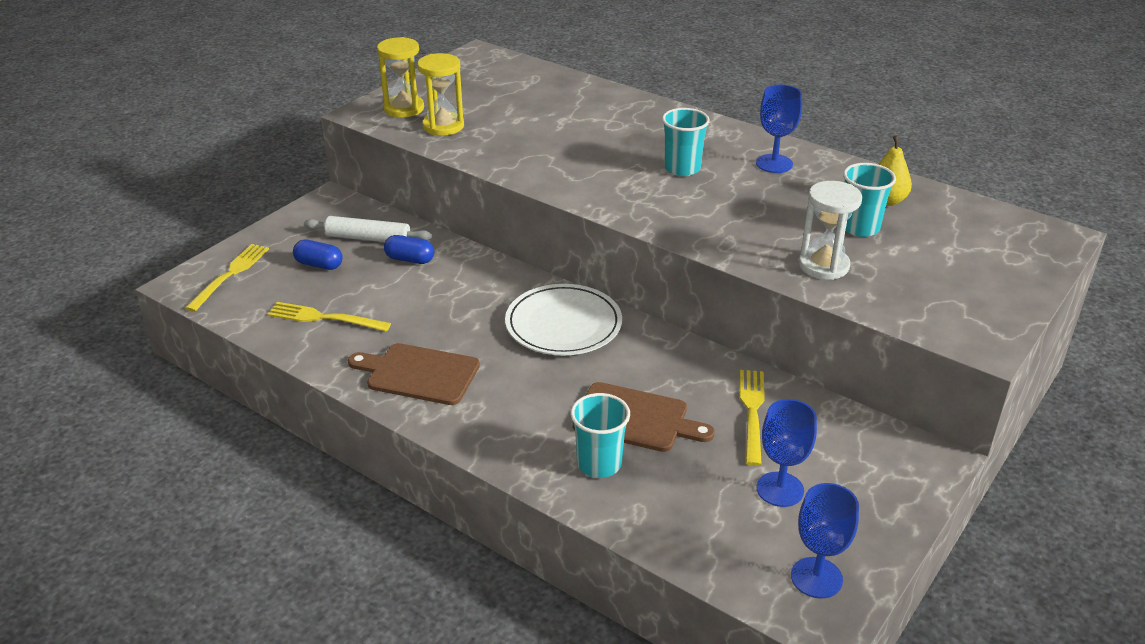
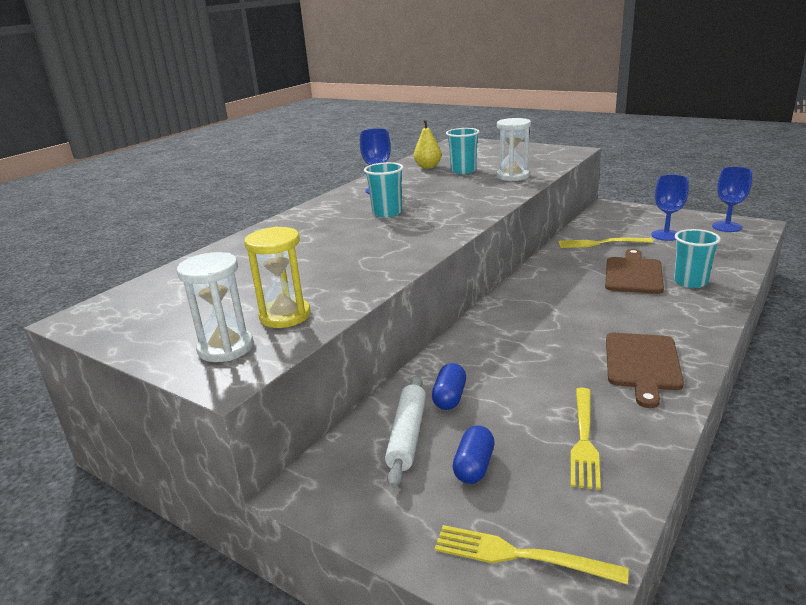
camera: 90 degrees left, 10 degrees down
(404, 108) = (225, 348): yellow hourglass -> white hourglass
(563, 324) = (534, 306): white plate -> none

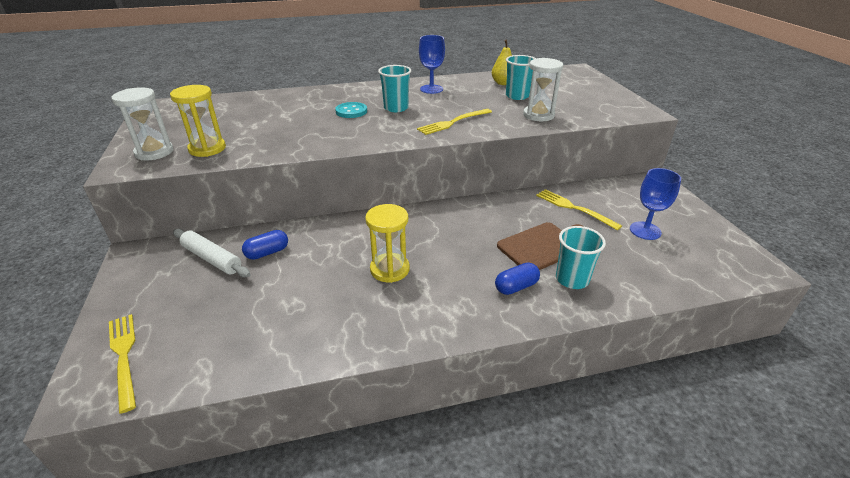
camera: 40 degrees right, 10 degrees up
(352, 230) = (351, 111): none -> turquoise button
(407, 435) = (212, 259): white rolling pin -> white rolling pin turned 75 degrees clockwise
(474, 466) = (200, 298): blue capsule -> blue capsule (516, 287)
(575, 345) = (390, 269): none -> yellow hourglass
(584, 440) = (267, 328): yellow fork -> yellow fork (452, 122)
(642, 364) = (398, 311): brown cutting board -> none
(727, 227) = (725, 254): blue goblet -> none

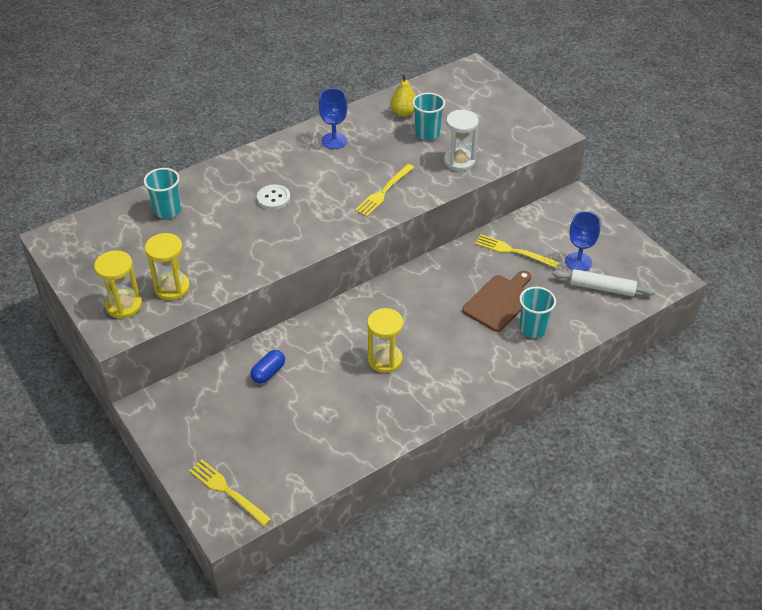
camera: 20 degrees left, 10 degrees up
(154, 152) = (124, 305): white hourglass -> yellow hourglass
(212, 259) = (223, 392): white rolling pin -> white rolling pin (602, 288)
(351, 111) = (273, 198): turquoise button -> white button
(396, 108) = (315, 182): turquoise cup -> turquoise cup (167, 210)
(516, 287) = (493, 347): blue capsule -> none

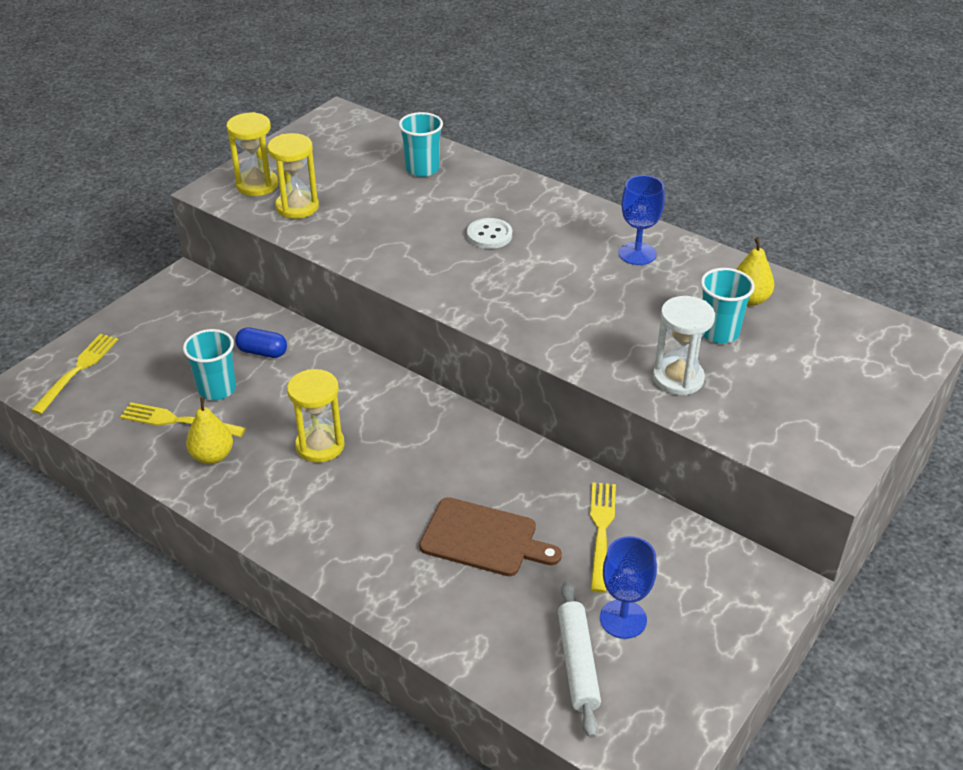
camera: 70 degrees right, 5 degrees down
(368, 419) = (212, 456): none -> yellow pear
(383, 192) = (559, 321): yellow fork -> yellow fork (177, 421)
(533, 328) = (444, 590): turquoise cup -> turquoise cup (217, 389)

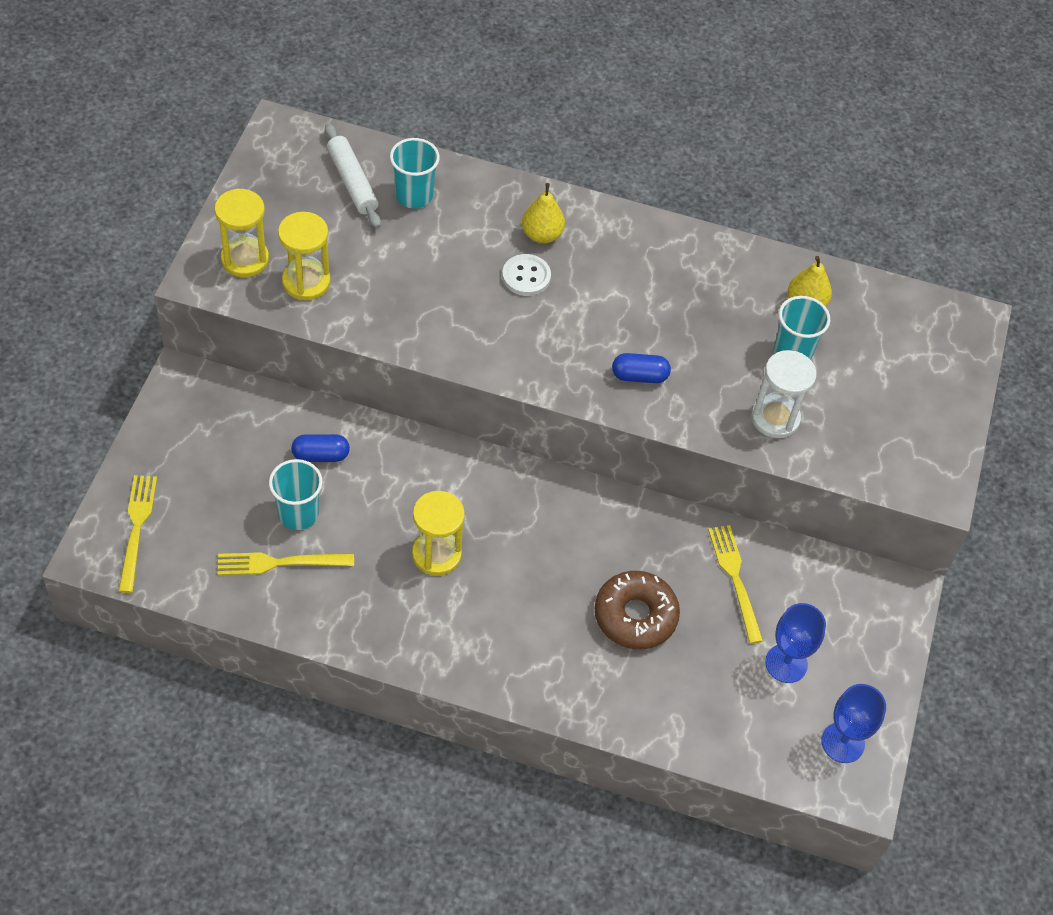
camera: 25 degrees left, 15 degrees up
(212, 456) = (337, 595): yellow pear -> yellow pear (542, 234)
(483, 539) = (635, 616): brown cutting board -> brown donut
(557, 321) = (639, 376): none -> blue capsule
(577, 663) = (765, 717): white rolling pin -> white rolling pin (352, 182)
(637, 254) = (681, 268): blue goblet -> blue goblet (843, 742)

